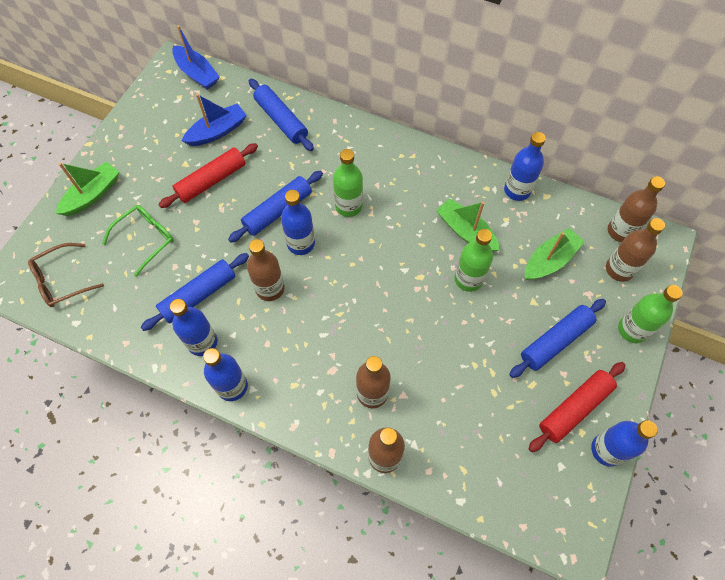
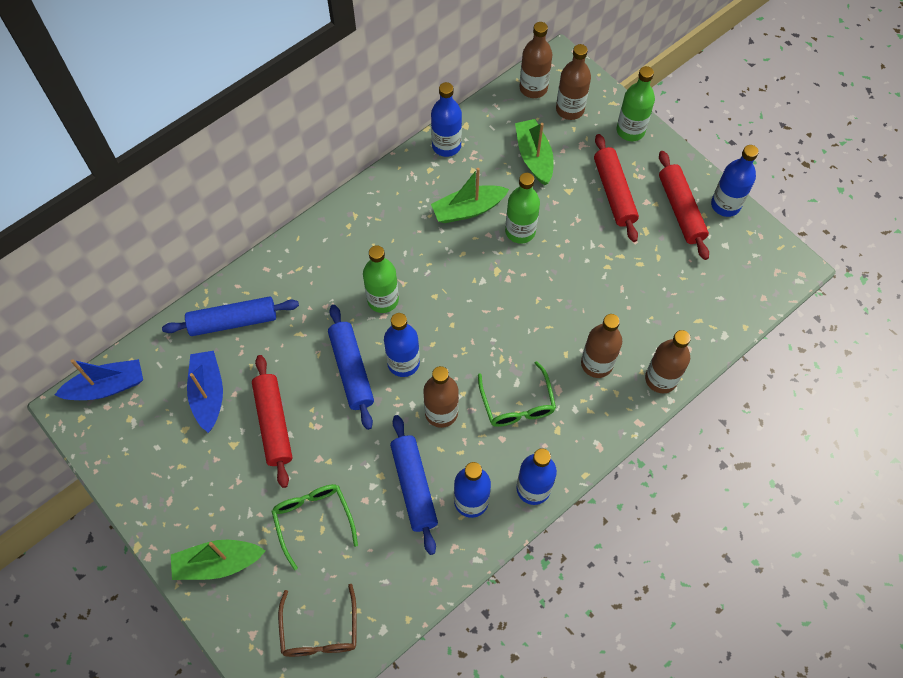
camera: 65 degrees left, 0 degrees up
(92, 195) = (218, 563): green boat -> green boat turned 75 degrees counterclockwise
(303, 343) = (517, 404): none -> green glasses
(555, 341) = (614, 193): blue rolling pin -> red rolling pin

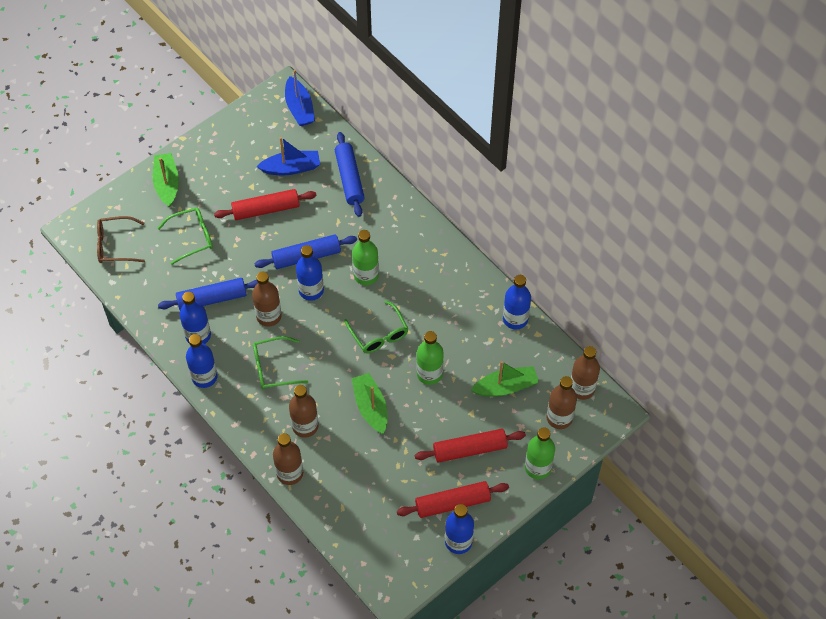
camera: 90 degrees right, 5 degrees down
(467, 284) = (379, 334): none -> green glasses
(468, 209) = (450, 335): green boat -> green boat (370, 407)

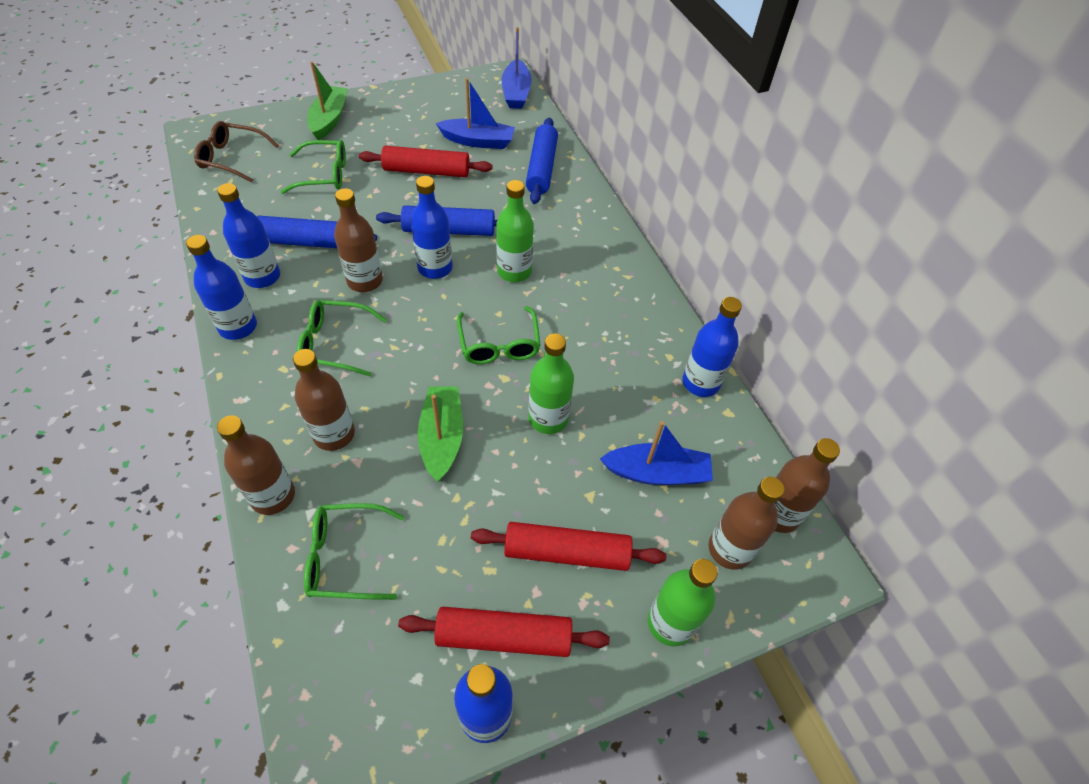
camera: 15 degrees right, 5 degrees down
(349, 492) = (345, 557): none -> green glasses
(505, 387) = (657, 473): green boat -> blue boat

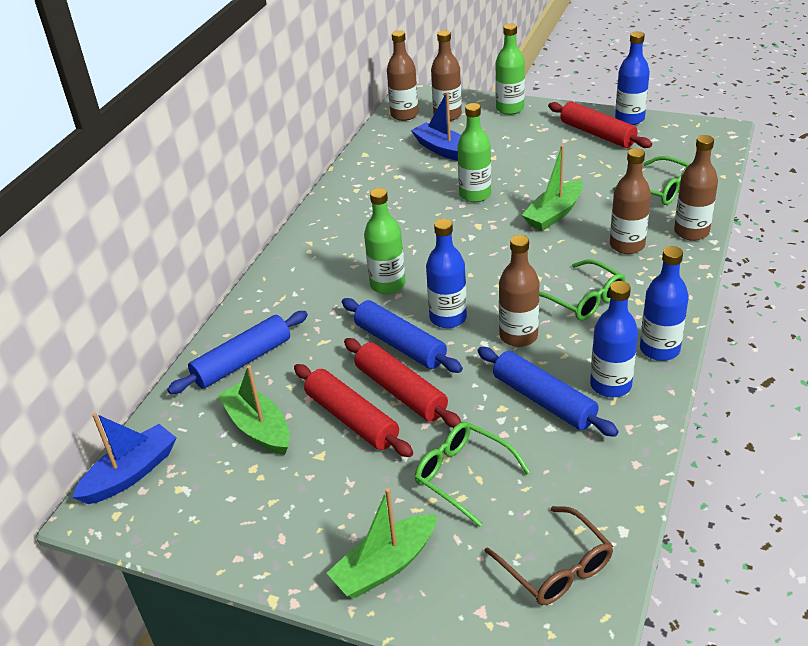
camera: 130 degrees left, 15 degrees down
(478, 141) = (258, 427): blue boat -> green boat
(499, 345) = (459, 244): green glasses -> none
(566, 552) = (532, 145): red rolling pin -> red rolling pin (401, 391)
(700, 382) = (358, 171): blue bottle -> none

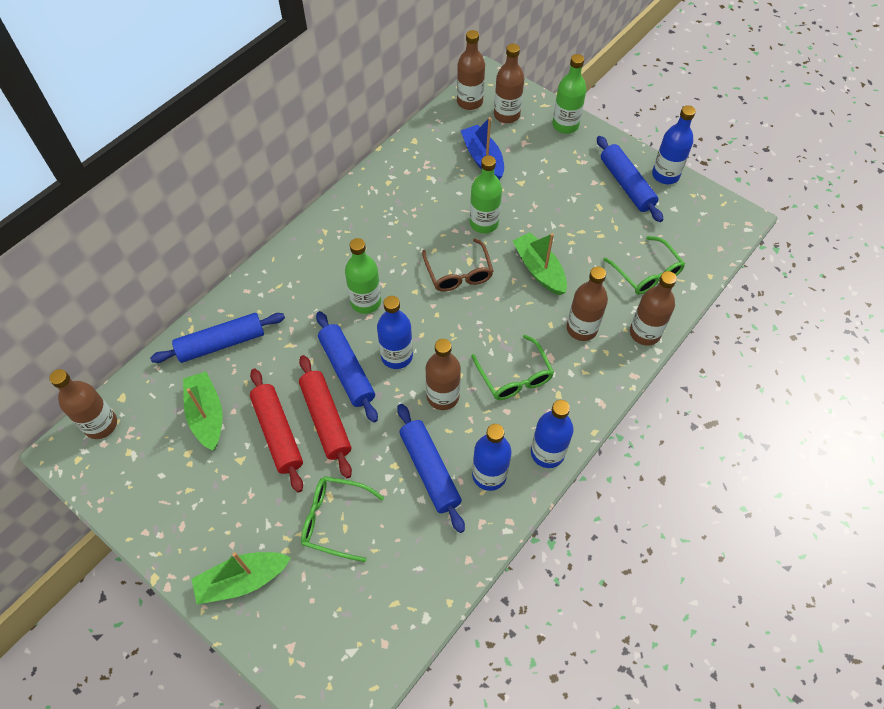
camera: 15 degrees right, 20 degrees up
(131, 473) = (101, 424): blue boat -> brown bottle
(462, 475) = (334, 520): green glasses -> green glasses turned 45 degrees counterclockwise
(554, 214) = (539, 270): green boat -> green boat turned 90 degrees clockwise
(556, 567) = (361, 631): brown glasses -> brown glasses (458, 273)
(597, 134) = (626, 184): red rolling pin -> blue rolling pin

